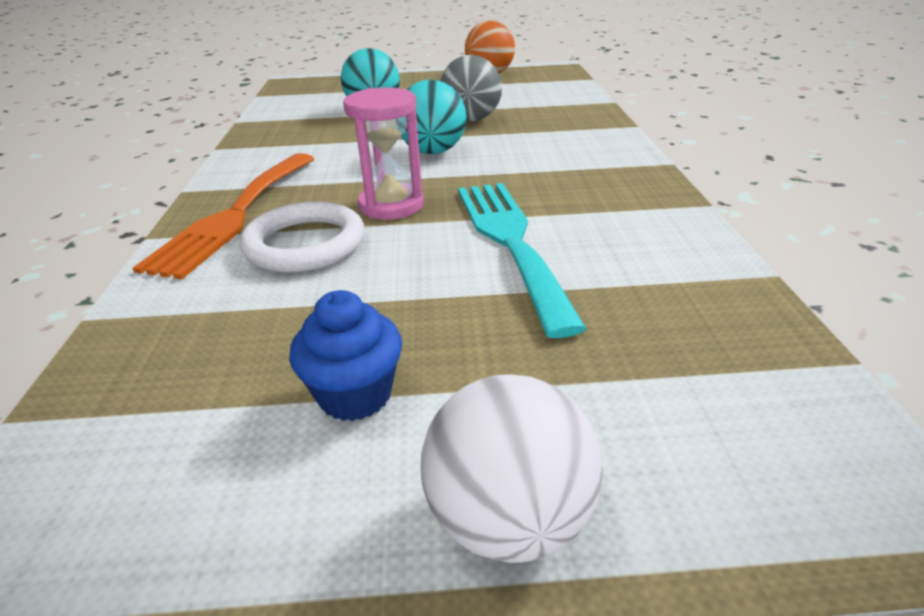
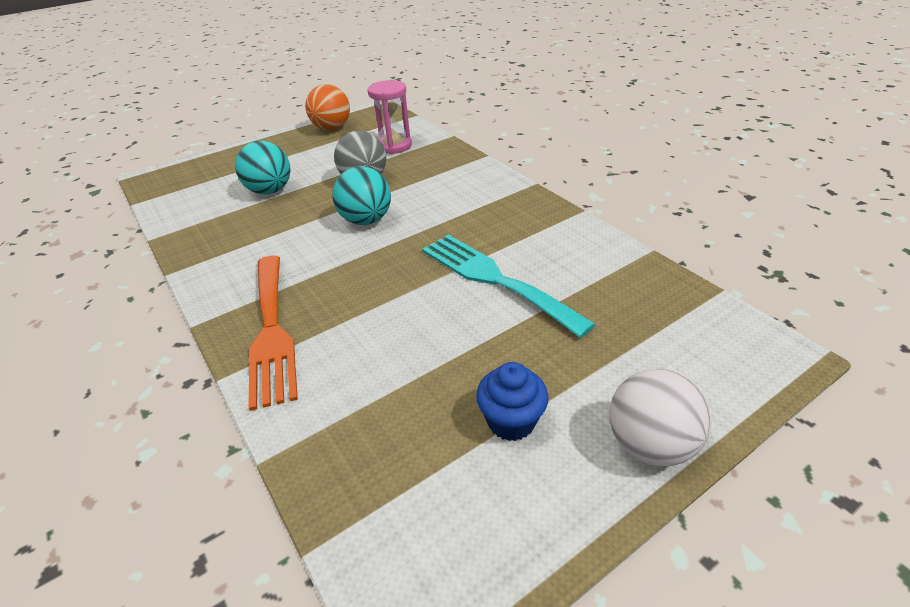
camera: 30 degrees left, 5 degrees up
(305, 244) = (358, 334): white ring -> none
(391, 205) = (386, 279): pink hourglass -> pink hourglass (394, 146)

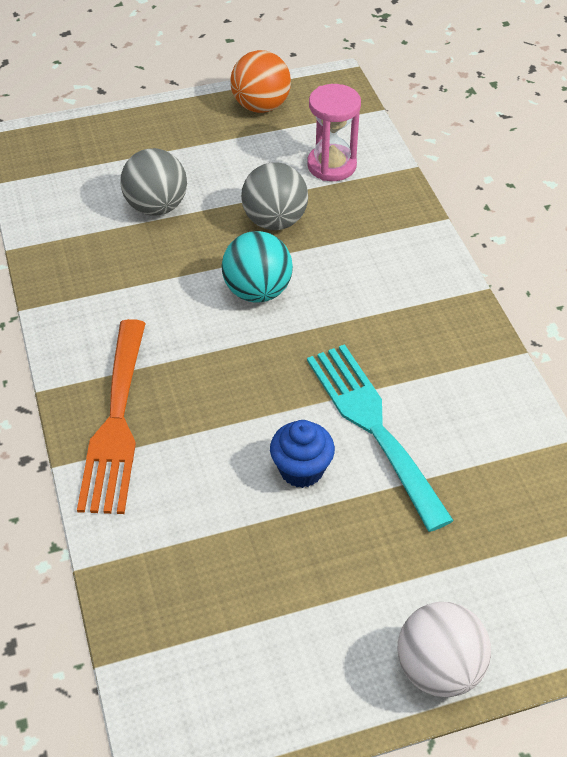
camera: 15 degrees right, 10 degrees up
(270, 191) = (156, 206): turquoise ball -> grey ball
(511, 421) = (318, 602): blue cupcake -> blue cupcake (301, 470)

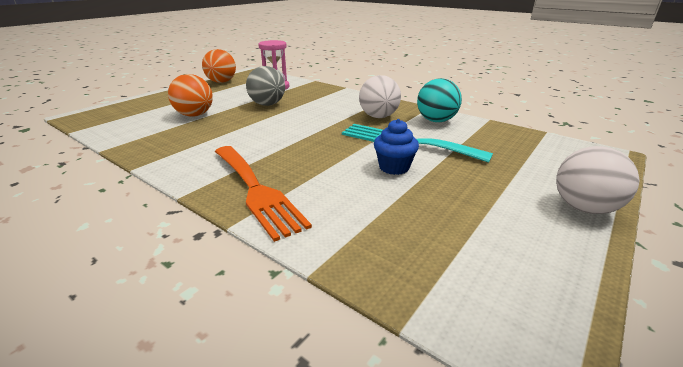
camera: 35 degrees left, 20 degrees down
(156, 206) = (195, 115): grey ball -> orange ball
(257, 291) = (285, 123): turquoise ball -> turquoise ball (436, 120)
(405, 340) = (378, 116): none -> white ball

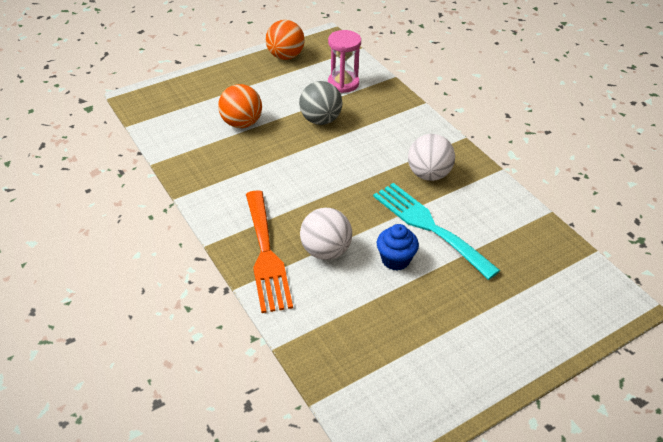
camera: 20 degrees right, 15 degrees up
(436, 120) = (487, 198): turquoise ball -> none
(584, 208) = (526, 357): white ball -> white ball (326, 251)

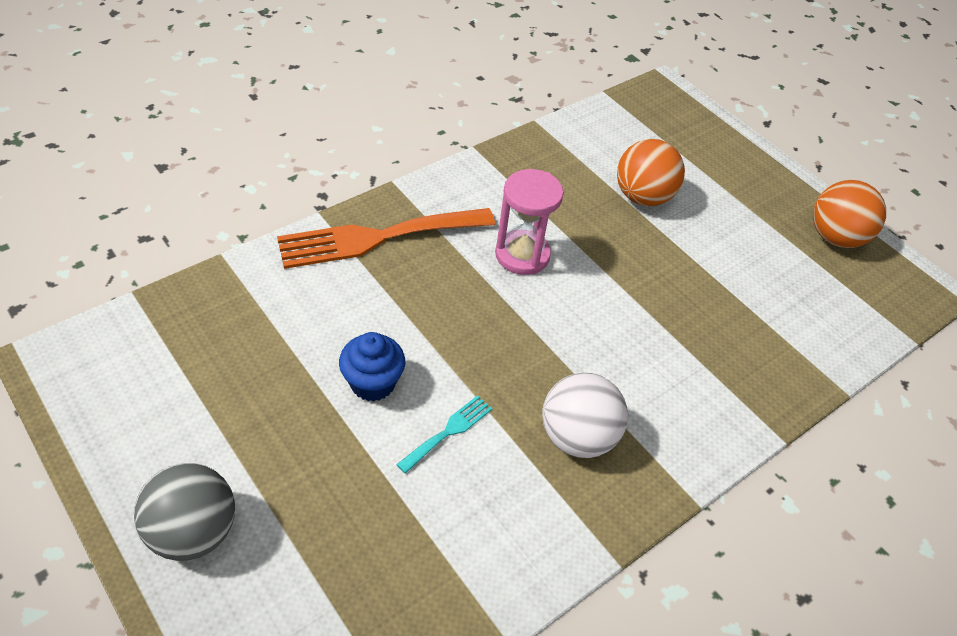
camera: 80 degrees right, 5 degrees up
(320, 120) = (680, 287): grey ball -> grey ball (193, 532)
(326, 251) = (387, 300): white ball -> none
(343, 83) = (792, 315): pink hourglass -> pink hourglass (522, 255)
(429, 226) = (448, 431): turquoise fork -> turquoise fork, size x0.45

